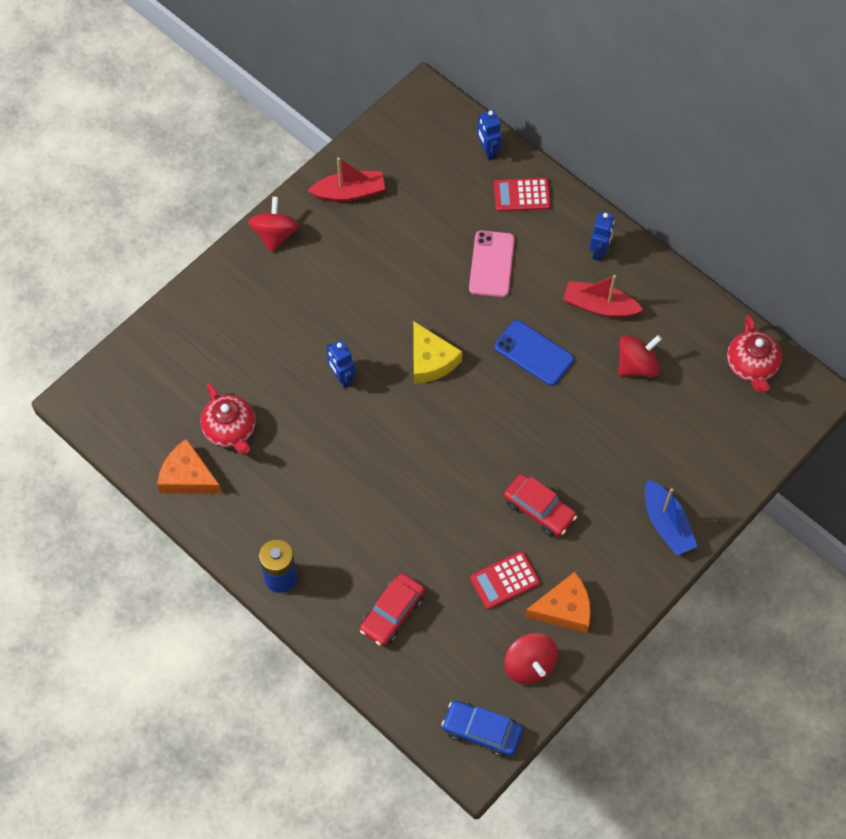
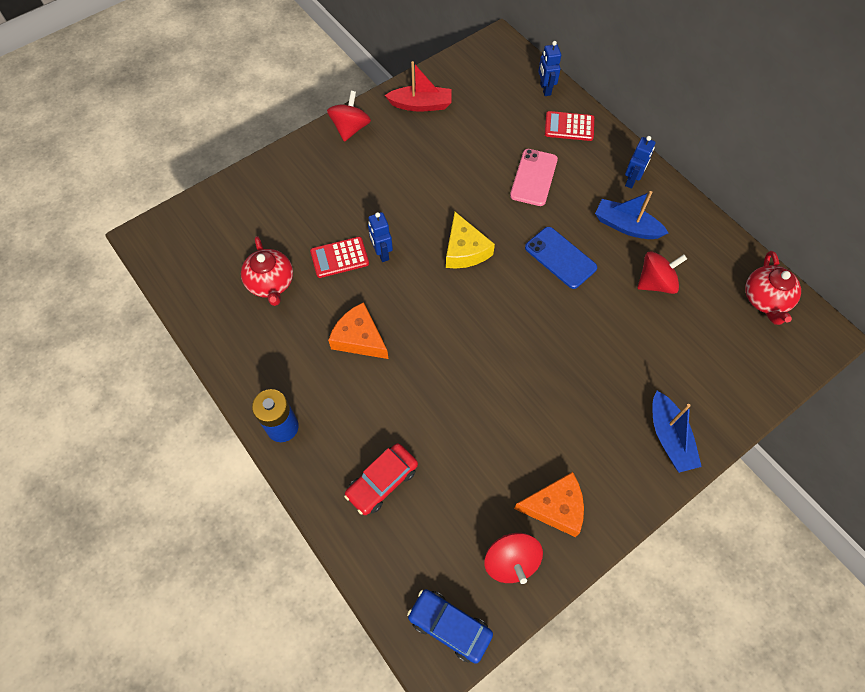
camera: 10 degrees right, 0 degrees up
(188, 476) = (221, 318): orange cheese -> orange cheese (359, 338)
(504, 580) = (499, 467): red calculator -> red calculator (339, 258)
(539, 509) = (544, 402): red car -> none
(599, 306) = (626, 226): red boat -> blue boat

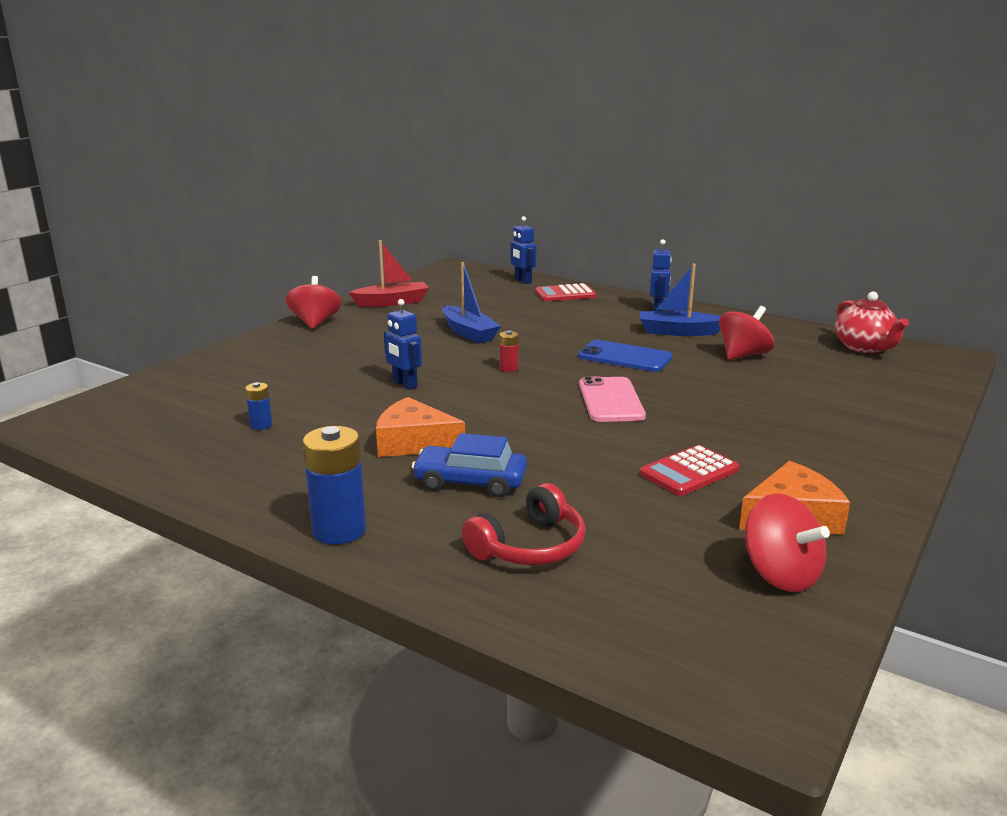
camera: 20 degrees left, 40 degrees down
(271, 283) = (261, 425): red teapot -> blue battery
(339, 258) = (350, 395): red calculator -> red calculator (689, 472)
(382, 482) = (530, 546): red car -> red headphones
(449, 626) = (750, 661): blue car -> blue car (470, 482)
(465, 250) = (508, 368): yellow cheese -> red battery
(533, 177) = (552, 321): pink phone -> pink phone (610, 400)
(669, 437) = (870, 440): blue boat -> blue boat (468, 333)

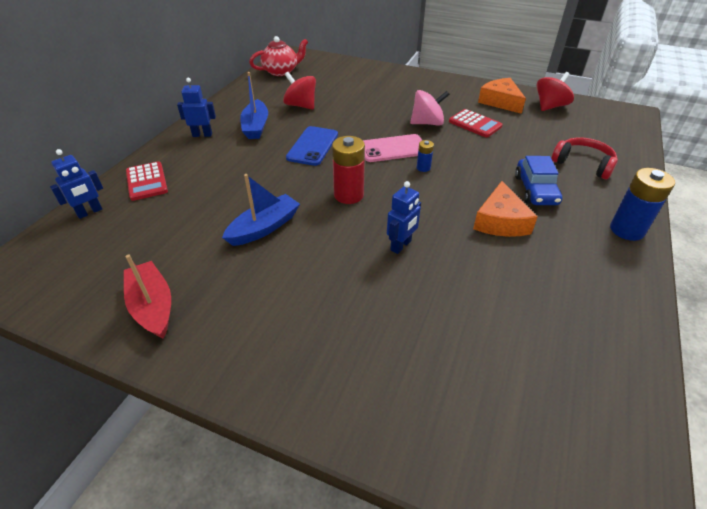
camera: 100 degrees left, 20 degrees up
(261, 425) = (523, 316): blue battery -> blue battery (423, 168)
(315, 323) = (232, 364): red spinning top -> none
(508, 368) = (348, 195): red battery -> red battery, size x1.97
(691, 432) = (427, 123): none -> pink spinning top

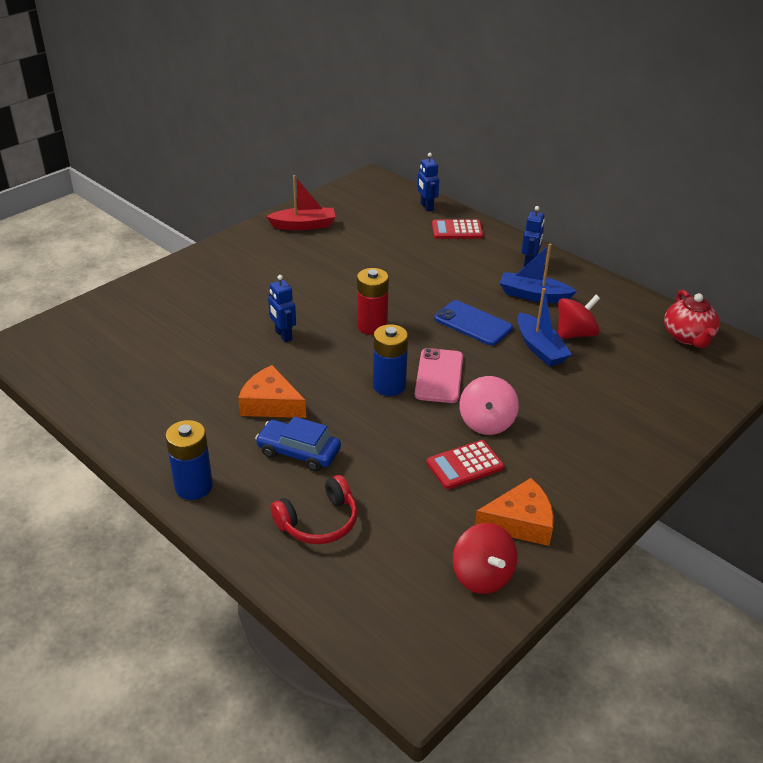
camera: 110 degrees right, 5 degrees down
(264, 228) = (355, 275): blue boat -> blue boat (539, 348)
(423, 168) = (389, 385): blue battery -> blue battery, size x1.97

